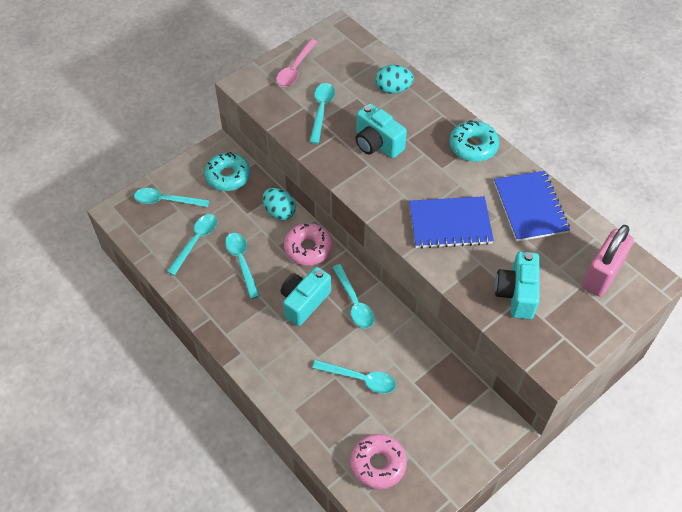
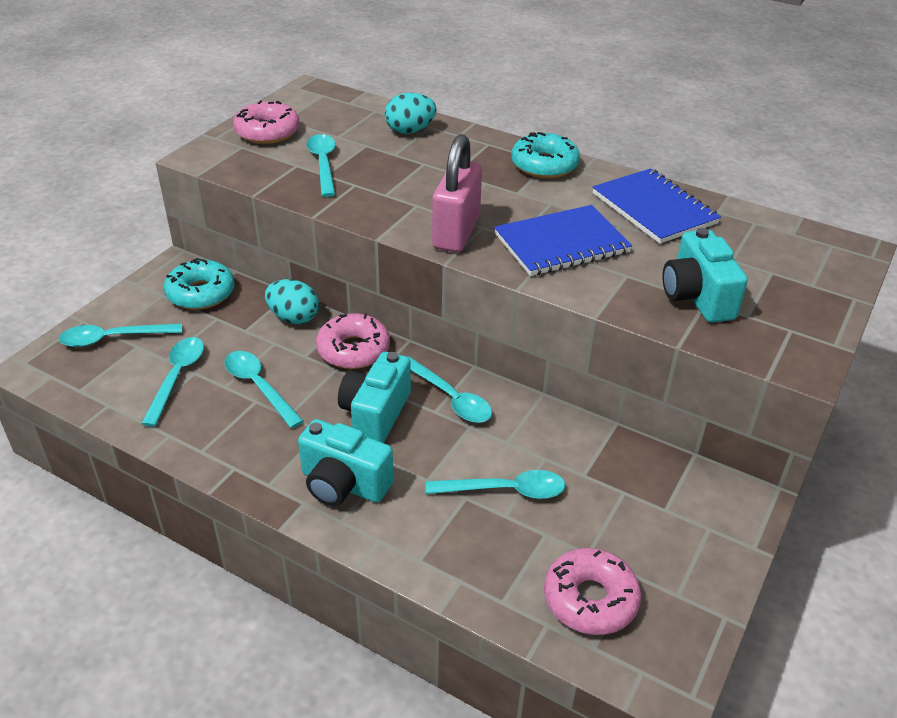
camera: 20 degrees left, 15 degrees down
(295, 69) = (267, 132): pink spoon -> pink donut
(377, 143) = (416, 183): turquoise camera -> turquoise camera (343, 484)
(602, 275) = (789, 256): pink padlock -> pink padlock (456, 232)

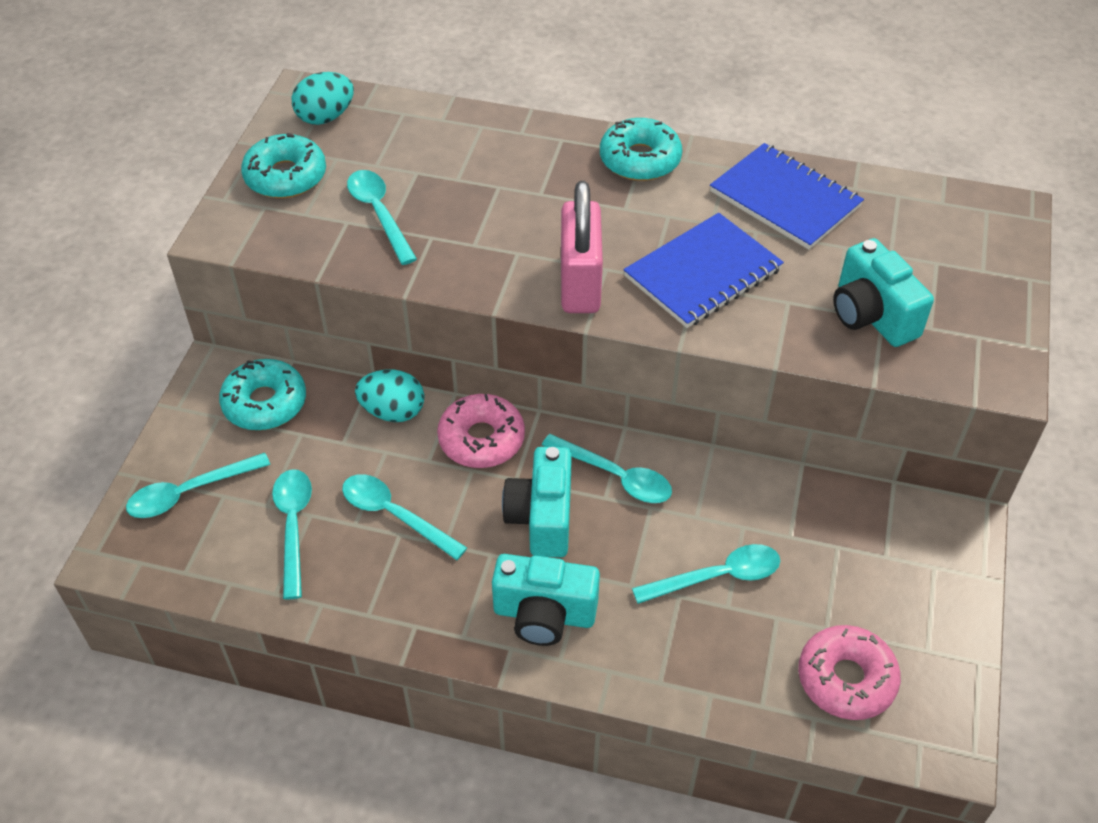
camera: 15 degrees left, 10 degrees up
(267, 132) = (285, 176): pink donut -> turquoise donut
(410, 131) = (460, 138): turquoise egg -> turquoise egg (325, 117)

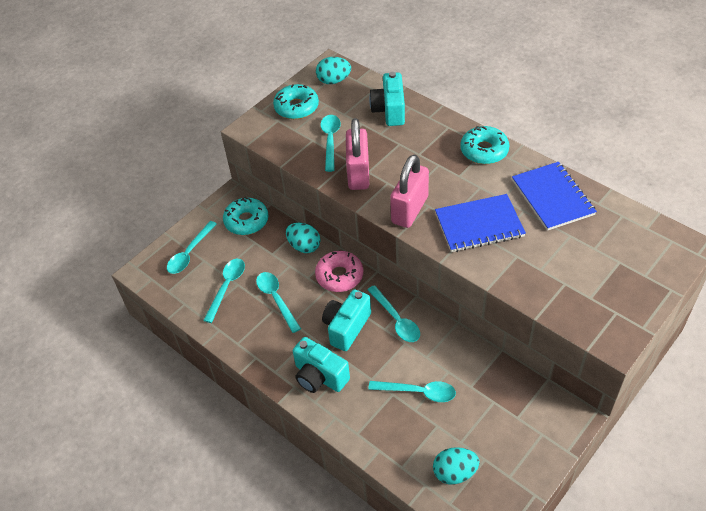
camera: 30 degrees right, 0 degrees up
(189, 492) = (189, 253): turquoise spoon -> turquoise spoon turned 60 degrees counterclockwise
(460, 252) = (358, 173): none -> pink padlock
(846, 679) = (454, 472): pink donut -> turquoise egg
(871, 315) = (559, 279): turquoise camera -> turquoise camera (389, 110)

